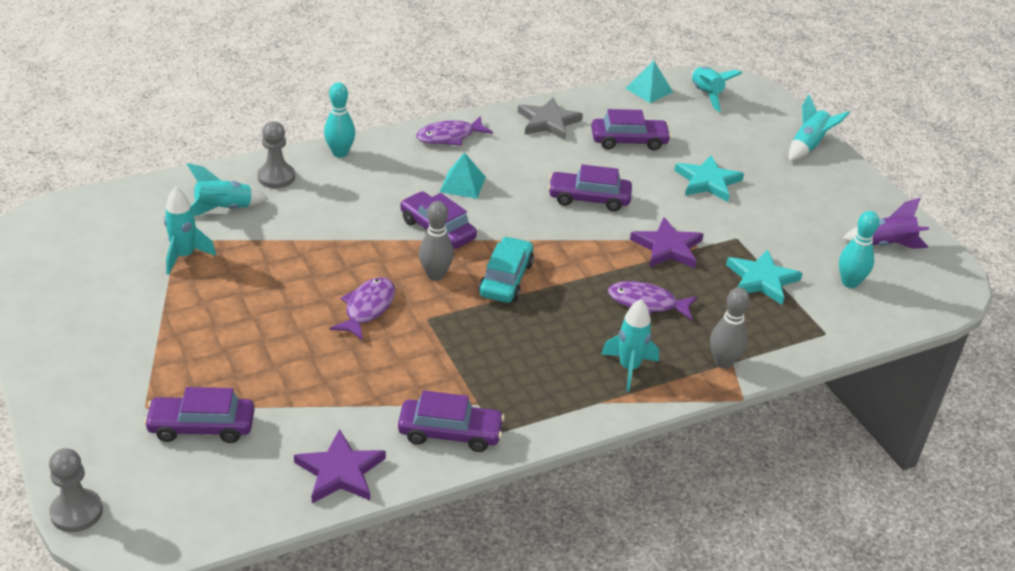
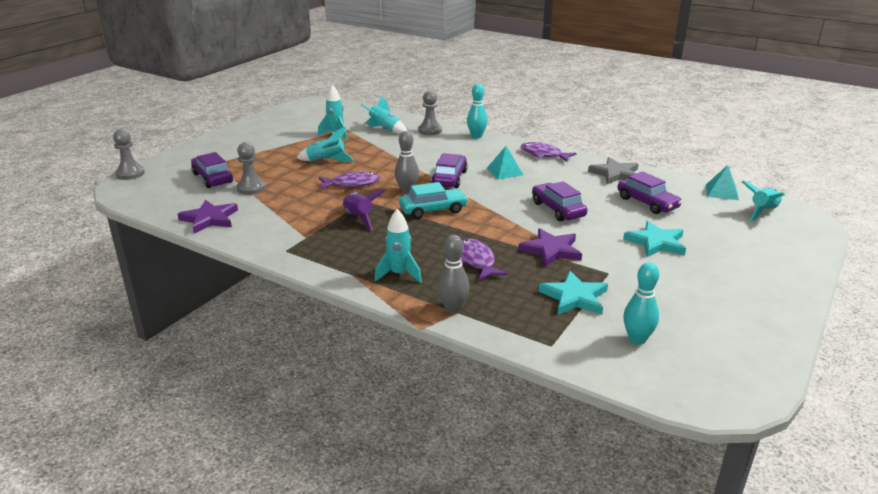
camera: 60 degrees right, 10 degrees down
(281, 400) = (251, 188): none -> grey pawn
(450, 433) = (271, 237): purple car -> none
(808, 146) = (788, 270): turquoise rocket -> turquoise rocket (326, 161)
(886, 245) = (722, 344): purple rocket -> purple rocket (359, 218)

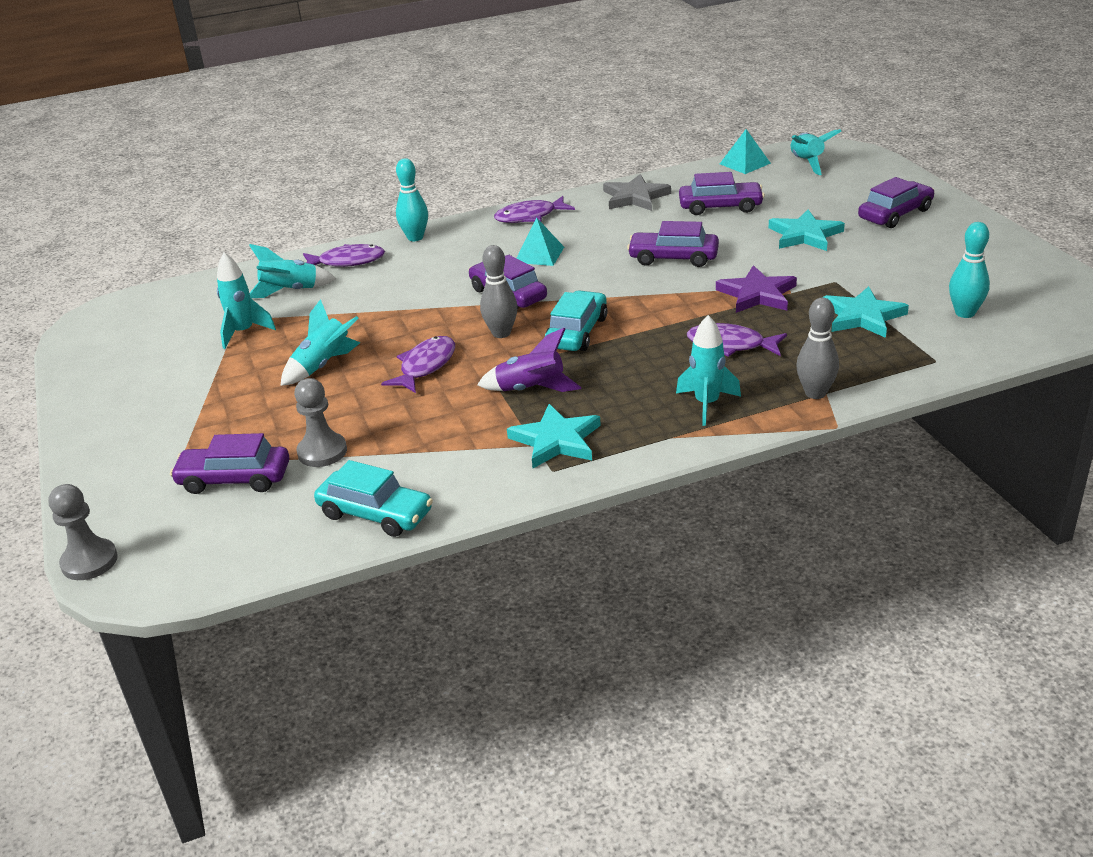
camera: 50 degrees left, 5 degrees up
(209, 219) = (375, 514): purple star -> turquoise car
(315, 242) = (556, 440): none -> turquoise star
(430, 131) = (347, 261): grey pawn -> purple fish
(744, 267) = (895, 214): none -> purple car

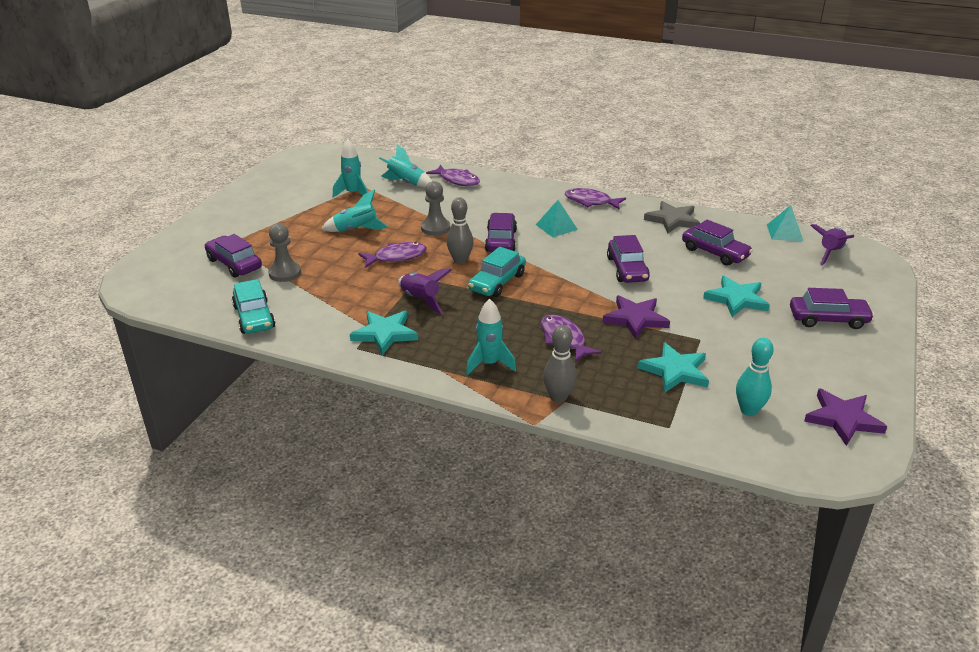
camera: 40 degrees right, 0 degrees up
(89, 561) = (133, 267): grey pawn -> grey pawn (435, 228)
(415, 237) = (511, 184): turquoise bowling pin -> none
(577, 332) = (497, 282): turquoise car -> turquoise car turned 150 degrees clockwise
(673, 258) = (627, 269): purple car -> purple car turned 150 degrees counterclockwise
(807, 163) = (830, 253): turquoise rocket -> purple rocket
(1031, 280) = (843, 419): none -> purple star

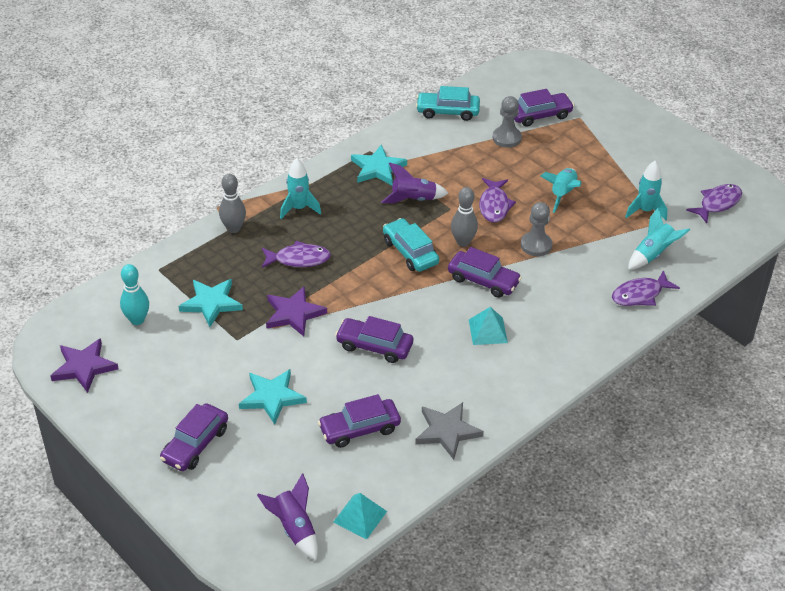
camera: 115 degrees right, 10 degrees up
(591, 202) = (529, 382): purple fish -> purple fish (717, 203)

